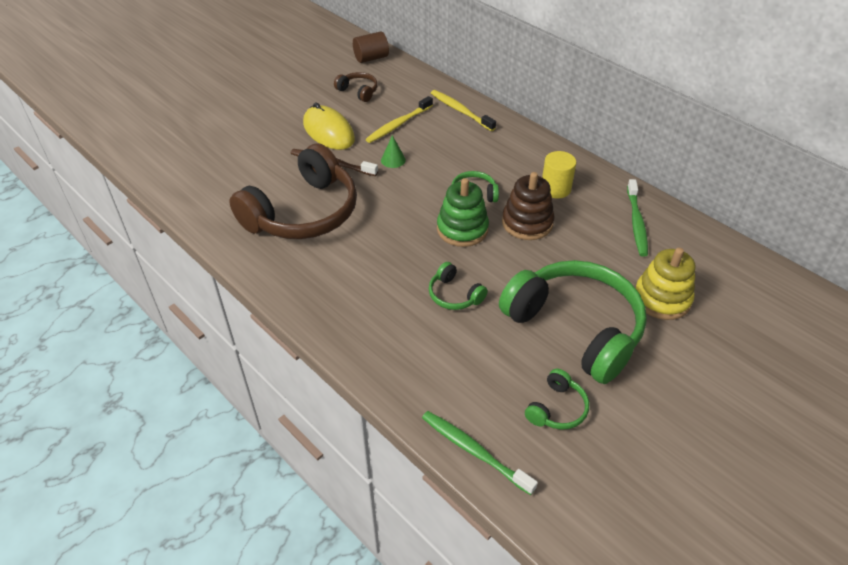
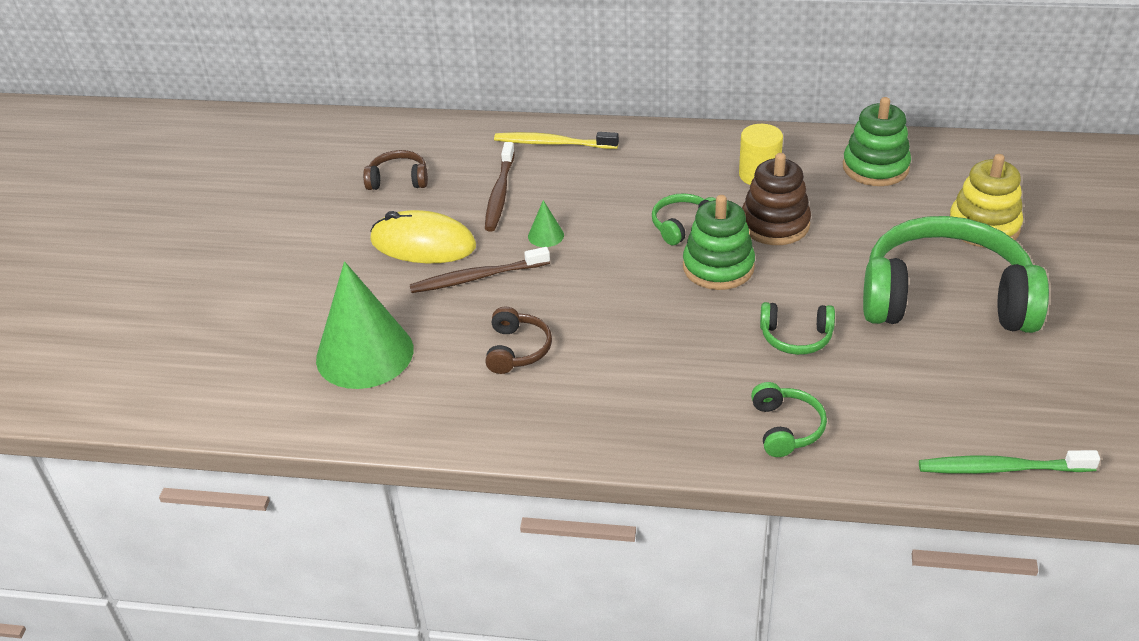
camera: 35 degrees left, 5 degrees down
(234, 173) = (364, 354): none -> green cone
(303, 213) = (517, 350): brown headphones -> brown headphones, size x0.43
(371, 58) = (362, 133): brown cylinder -> none
(398, 124) = (500, 194): yellow toothbrush -> brown toothbrush
(557, 408) = (1021, 381): green headphones -> green headphones (786, 428)
(636, 222) = (875, 167): green toothbrush -> green stacking toy

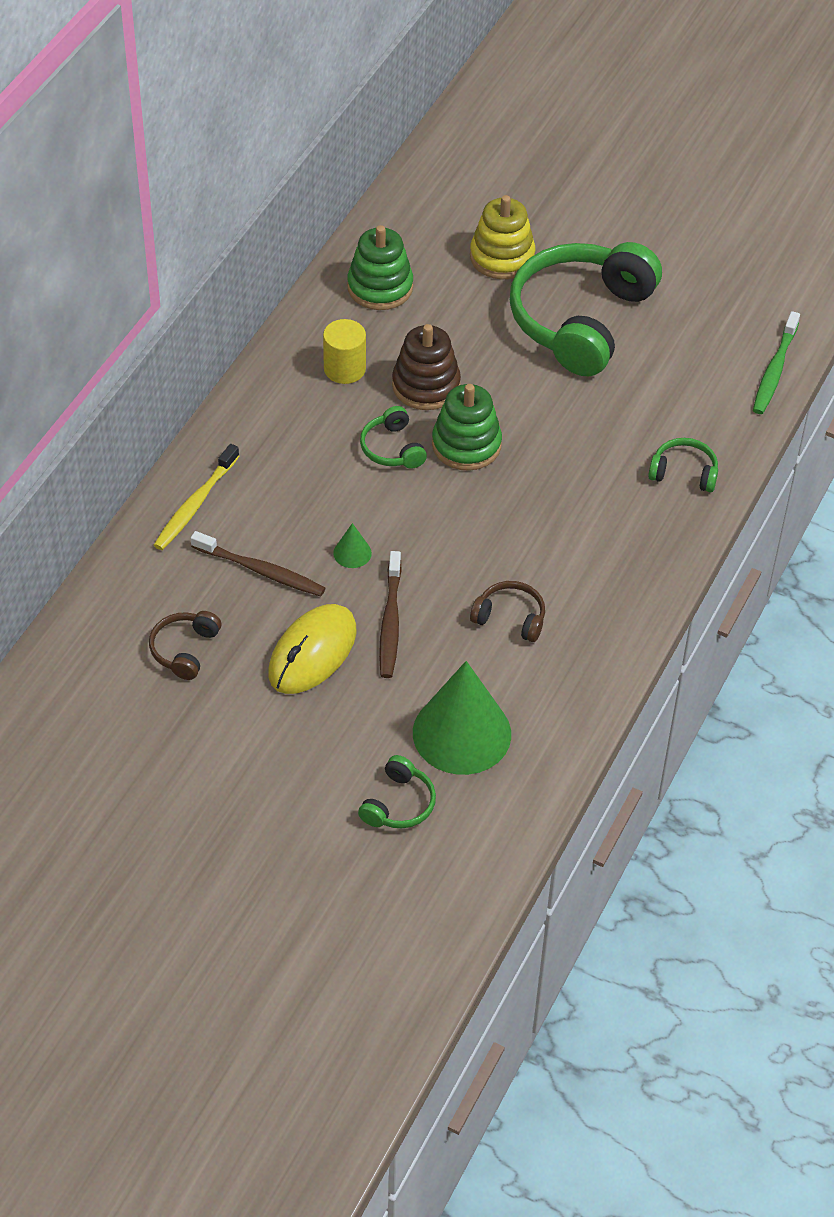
camera: 75 degrees left, 10 degrees up
(796, 337) = (583, 428): green headphones -> green headphones (399, 804)

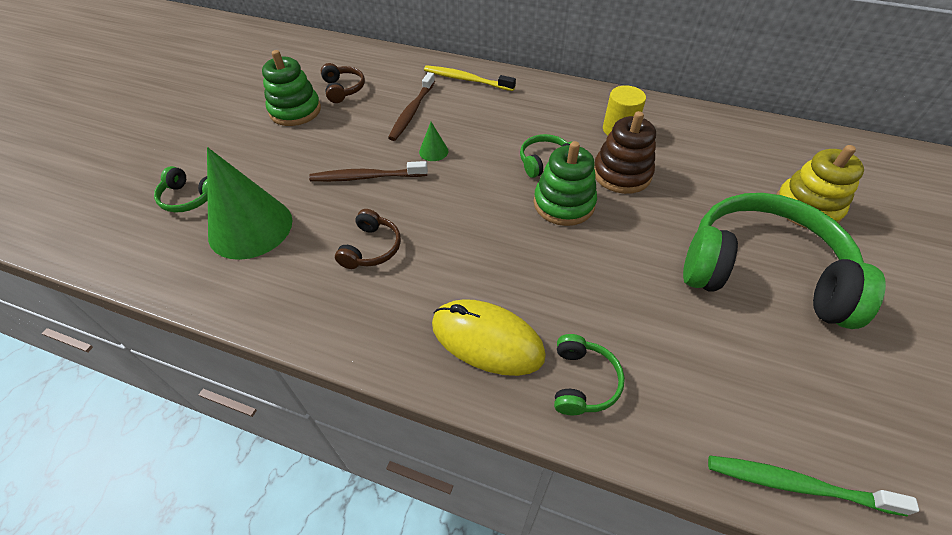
camera: 85 degrees right, 0 degrees up
(184, 650) = (343, 89): brown headphones -> brown headphones turned 60 degrees clockwise
(312, 652) = (338, 142): yellow mouse -> yellow mouse (487, 340)
(380, 287) = (717, 139): green stacking toy -> green stacking toy (295, 111)

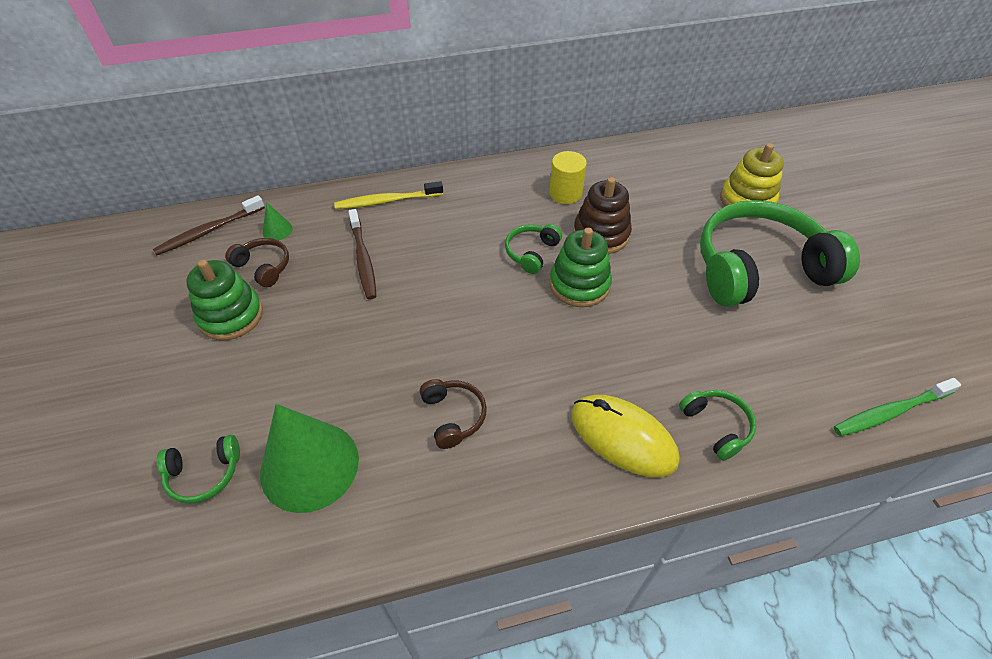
camera: 35 degrees left, 0 degrees up
(366, 177) = (381, 349): brown toothbrush -> brown toothbrush (209, 231)
(433, 151) = (423, 290): green cone -> green cone (277, 230)
(487, 340) = (623, 437): yellow mouse -> yellow mouse turned 45 degrees clockwise

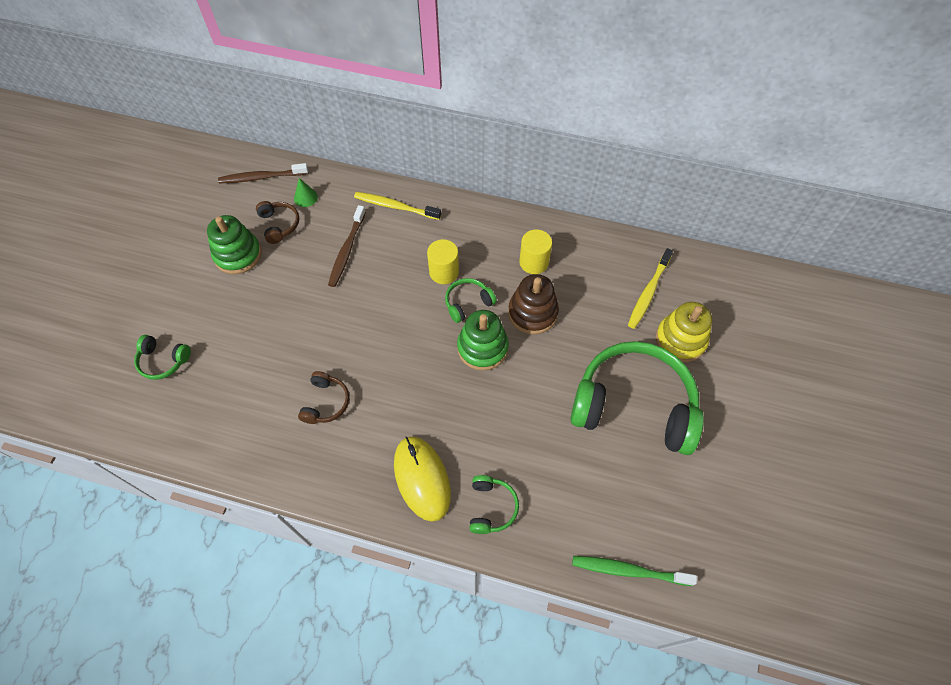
camera: 30 degrees right, 10 degrees up
(309, 465) = (222, 388): green cone -> none
(484, 236) = (444, 272): none -> yellow cylinder
(687, 176) = (648, 292): none -> yellow toothbrush

